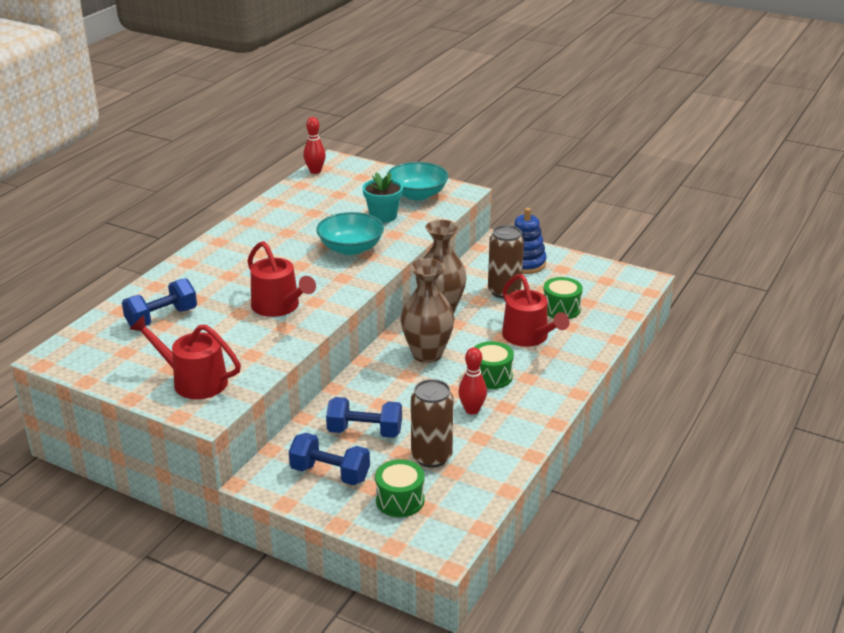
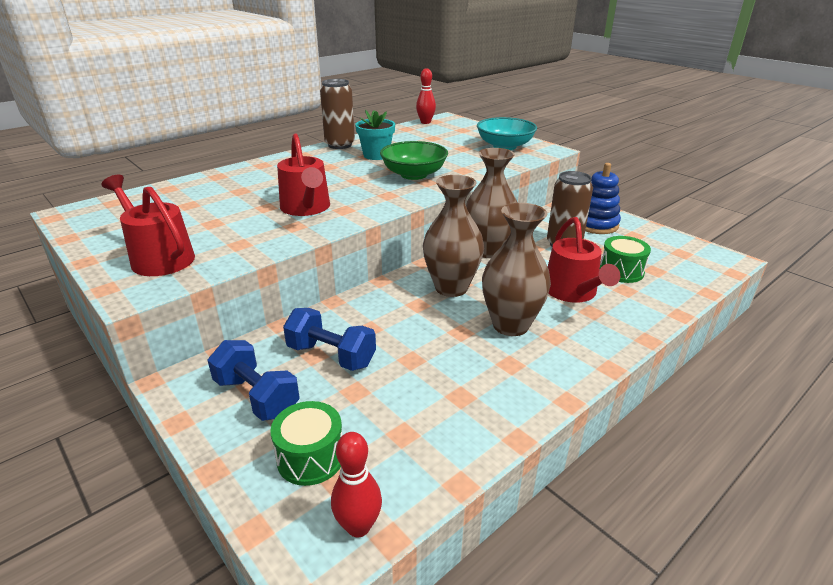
camera: 20 degrees right, 0 degrees up
(162, 318) = (194, 200): blue dumbbell -> none
(351, 248) = (414, 174): turquoise bowl -> green bowl
(383, 216) = (462, 156): turquoise flower pot -> turquoise flower pot (376, 155)
(431, 457) = (387, 406): brown can -> brown can (340, 145)
(472, 410) = (468, 359): red bowling pin -> red bowling pin (358, 526)
(491, 376) = (510, 325): green drum -> brown vase

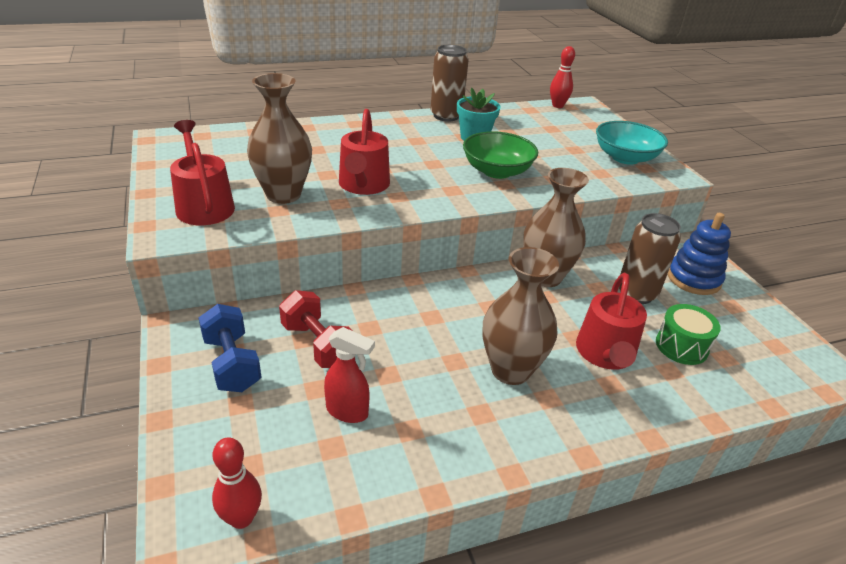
camera: 20 degrees right, 5 degrees up
(310, 457) = (241, 438): green drum -> none
(331, 355) = (318, 345): blue dumbbell -> red dumbbell
(397, 400) = (347, 412): none -> red spray bottle
(451, 288) = (477, 308): brown vase -> brown vase (283, 195)

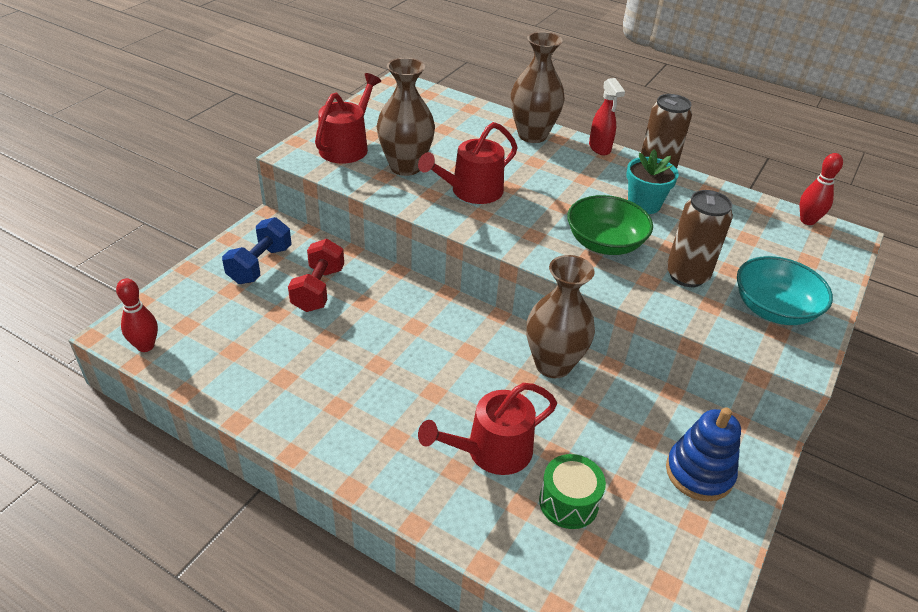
camera: 50 degrees right, 5 degrees up
(347, 412) = (270, 339): red spray bottle -> red spray bottle (600, 148)
(510, 370) = (403, 400): brown vase -> brown vase (532, 135)
(636, 293) = (611, 437): brown can -> brown can (687, 275)

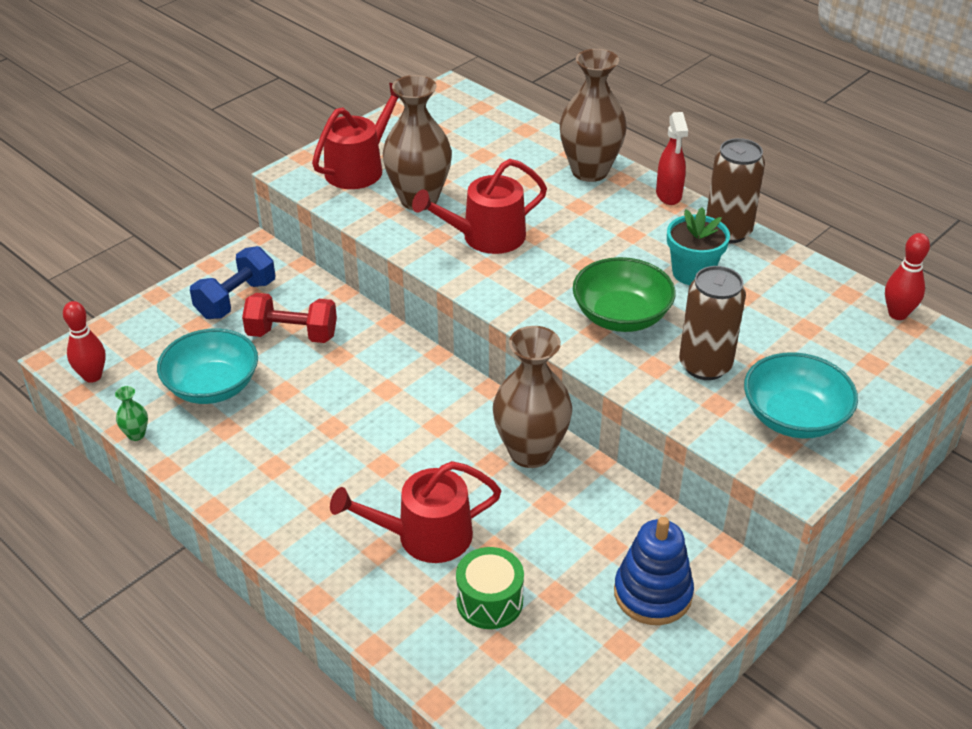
camera: 15 degrees right, 0 degrees up
(201, 394) = (136, 434): none -> green vase
(260, 342) = (212, 386): none -> turquoise bowl
(318, 289) = (292, 334): red dumbbell -> red dumbbell turned 75 degrees clockwise

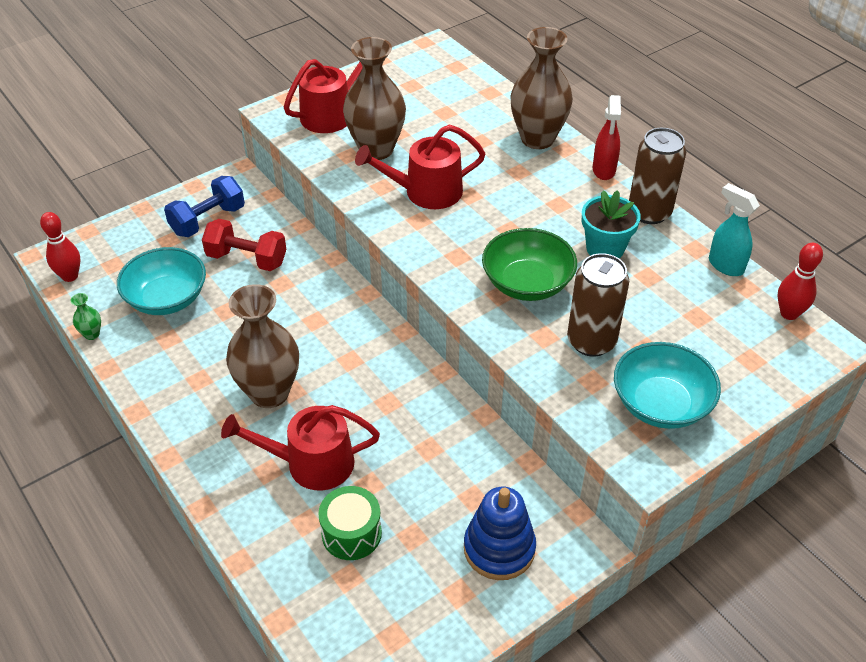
camera: 10 degrees right, 5 degrees up
(530, 452) = (425, 397): brown vase -> brown vase (269, 393)
(820, 275) = (725, 265): none -> turquoise spray bottle

